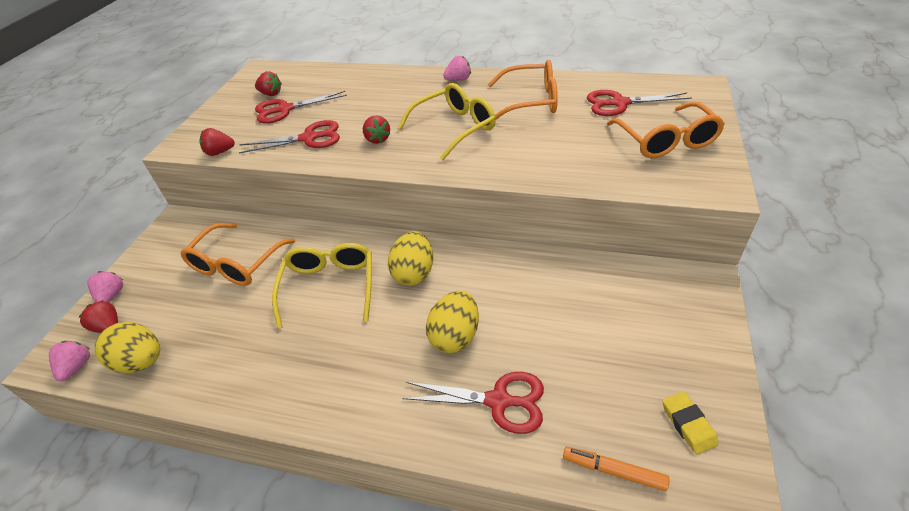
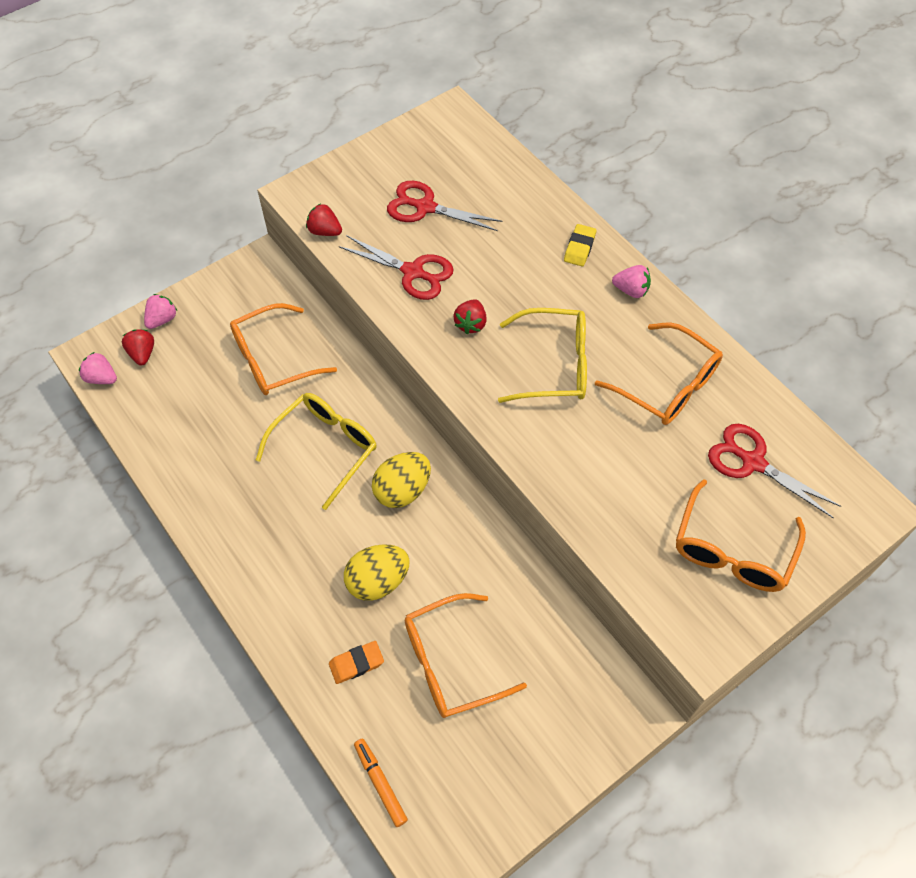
camera: 35 degrees right, 15 degrees up
(77, 367) = (101, 378): pink strawberry -> pink strawberry turned 105 degrees counterclockwise
(141, 362) = (145, 410): yellow egg -> none
(271, 94) = (431, 169): red strawberry -> none
(498, 401) = (356, 663): red scissors -> orange eraser
(564, 345) = (450, 663): none -> orange glasses
(688, 424) = (469, 802): yellow eraser -> yellow eraser (579, 248)

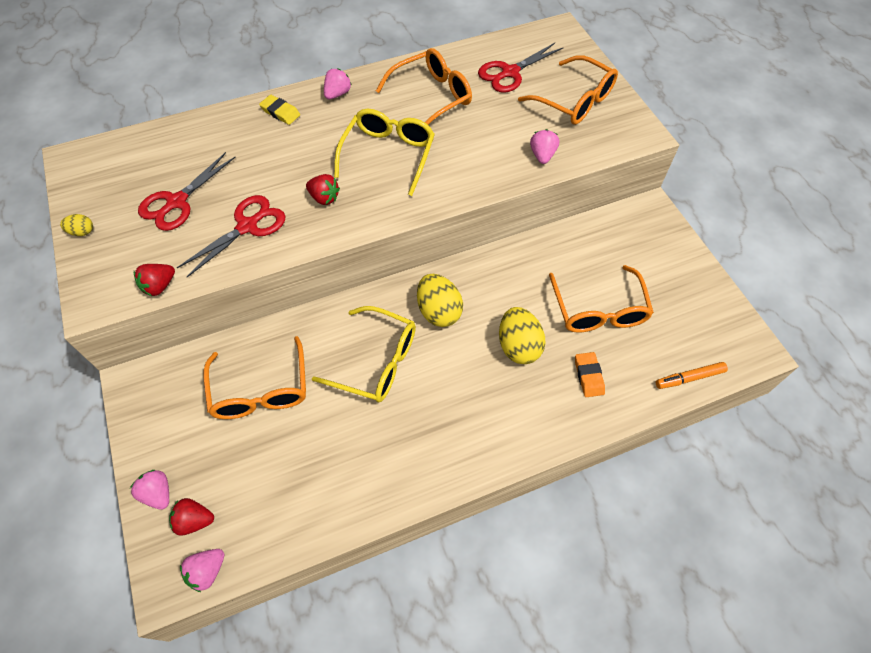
camera: 75 degrees left, 0 degrees up
(325, 448) = (376, 362): yellow glasses -> yellow glasses turned 150 degrees clockwise
(369, 154) = (82, 232): none -> yellow egg
(615, 527) = (542, 155): none -> pink strawberry

